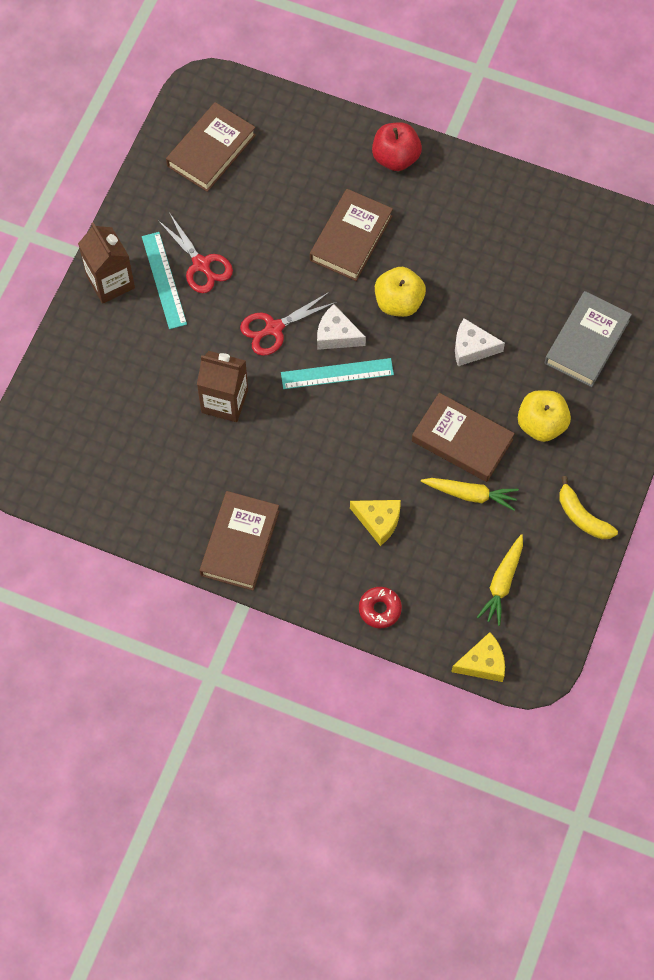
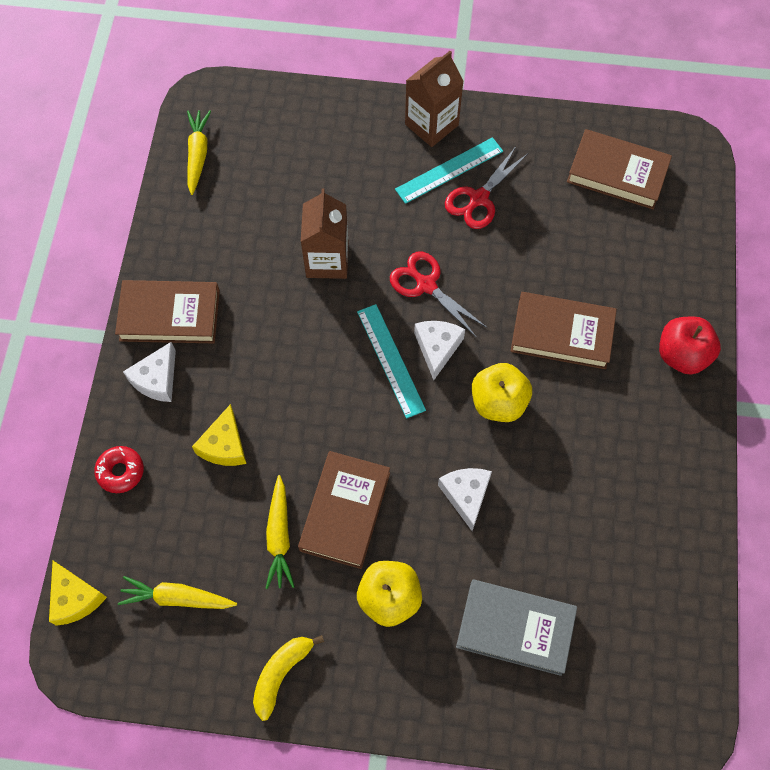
camera: 75 degrees right, 0 degrees up
(74, 487) = (198, 154): none -> yellow carrot
(301, 565) = (157, 379): none -> white cheese

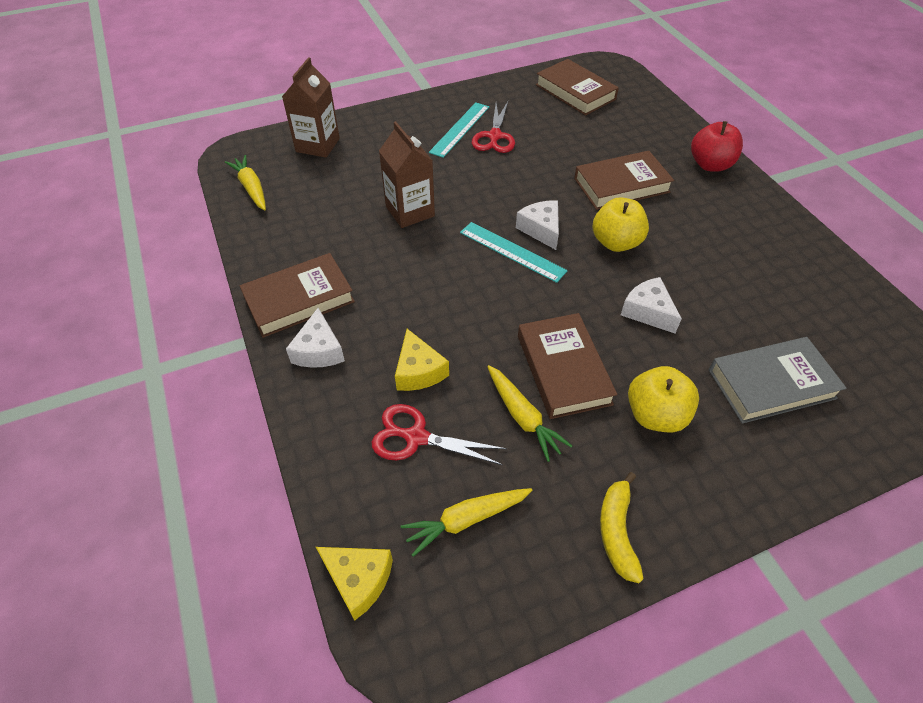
camera: 30 degrees left, 15 degrees down
(120, 471) = (332, 439): red donut -> none
(426, 285) = (499, 196): red scissors -> red scissors (416, 437)
(431, 125) = (426, 111): brown carton -> brown carton (318, 145)
(617, 173) = (575, 92): brown book -> brown book turned 60 degrees clockwise

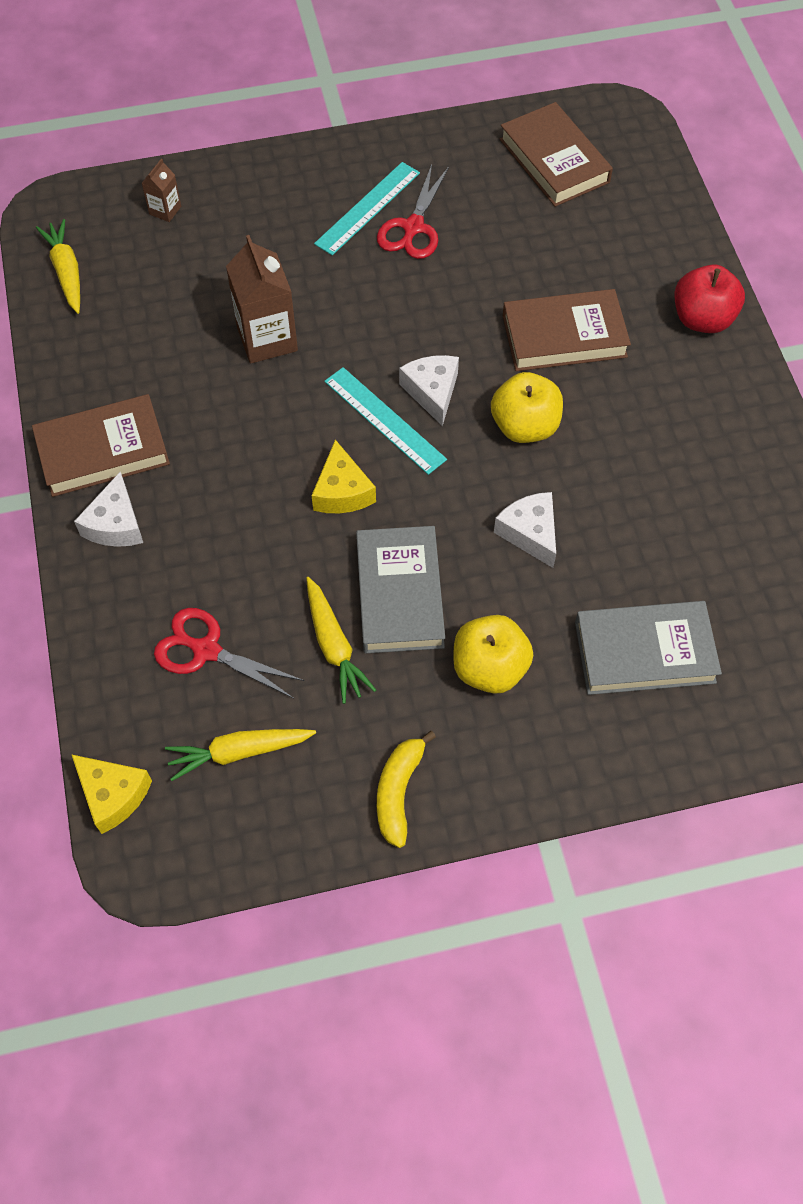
camera: 10 degrees right, 10 degrees up
(318, 145) = (165, 210): brown carton -> brown carton, size x0.51
(418, 371) = (227, 569): yellow cheese -> yellow cheese (342, 491)
(563, 369) = (399, 594): brown book -> grey book

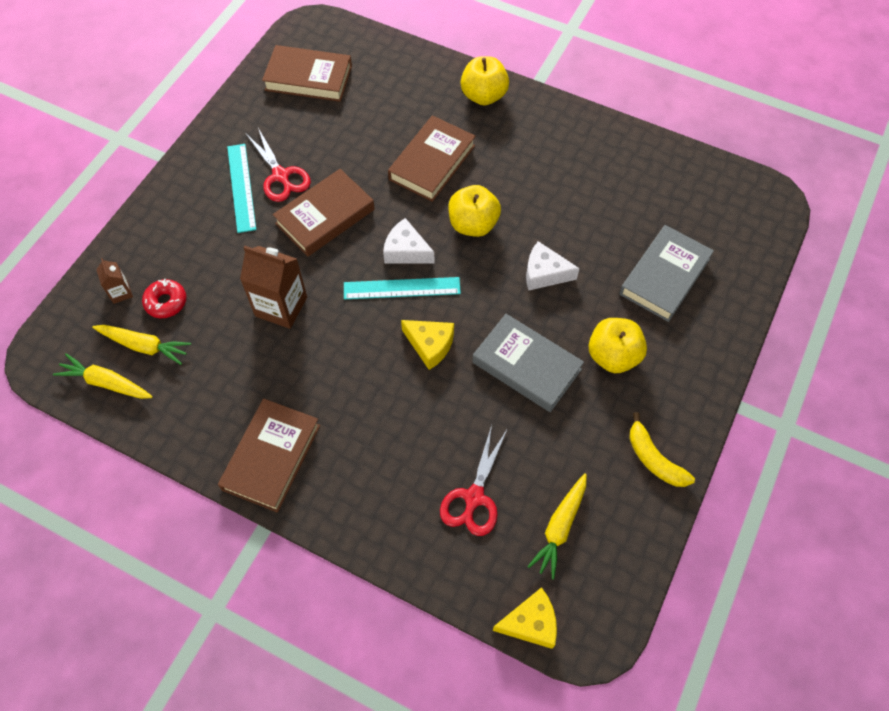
camera: 50 degrees left, 0 degrees up
(115, 524) = (335, 487): white cheese -> none
(187, 250) = (166, 302): none -> red donut
(206, 650) = (474, 497): red scissors -> red scissors turned 45 degrees counterclockwise
(334, 645) = (531, 424): yellow carrot -> yellow carrot (144, 346)
(403, 297) = (325, 216): none -> brown book
(702, 319) = (483, 96): red apple -> yellow apple

